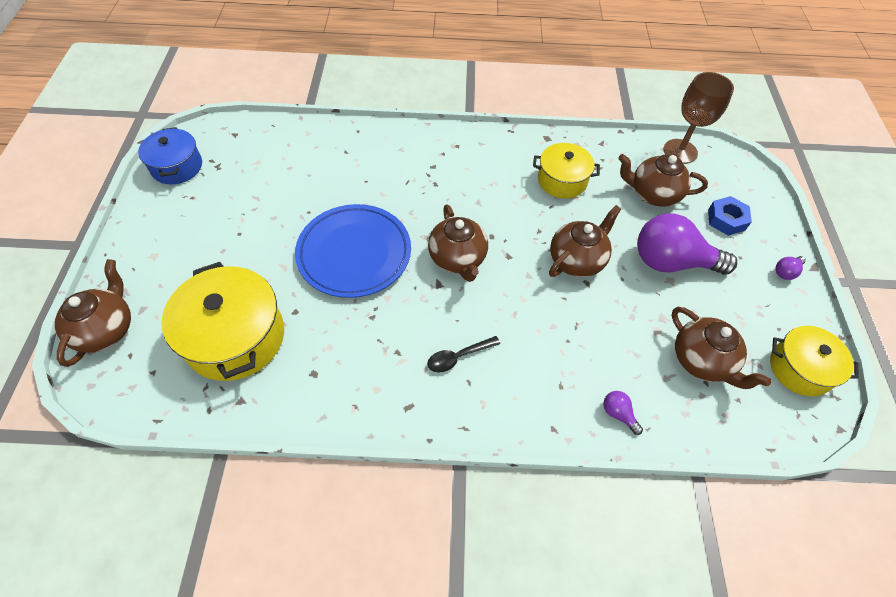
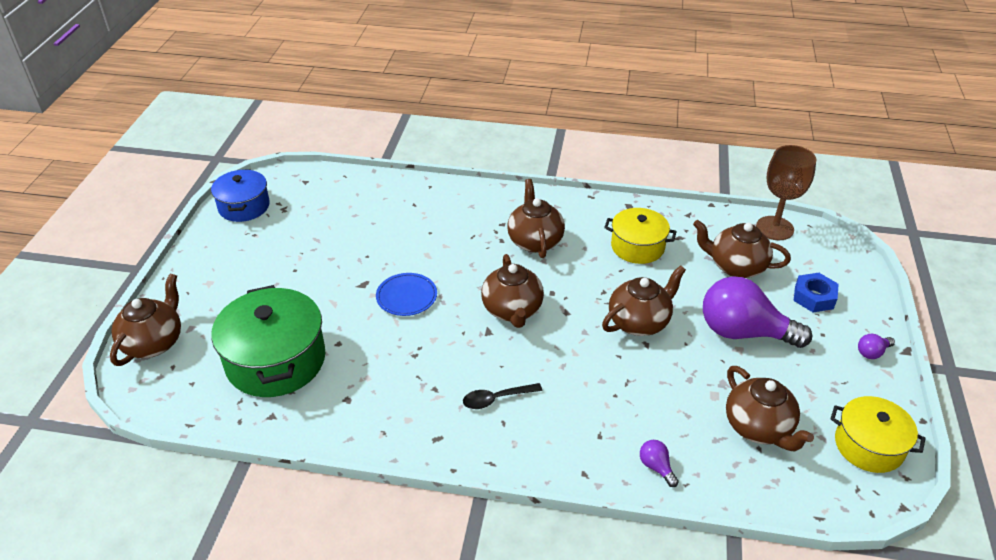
camera: 10 degrees right, 15 degrees down
(235, 337) = (276, 360): yellow pot -> green pot
(354, 253) = (406, 297): blue plate -> blue plate, size x0.52
(466, 182) = (535, 241): none -> brown teapot

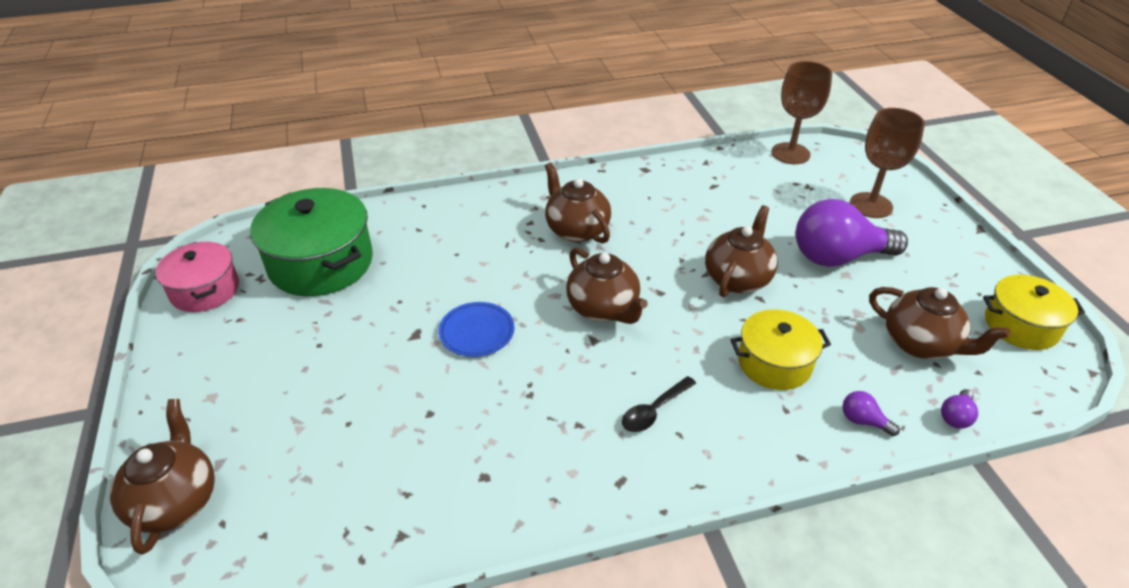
camera: 25 degrees left, 0 degrees up
(244, 206) = (205, 290): blue pot -> pink pot
(276, 360) = (363, 462): green pot -> green pot (321, 263)
(637, 247) = (681, 206): yellow pot -> yellow pot (774, 363)
(736, 266) = (784, 198): brown teapot -> none
(814, 297) = (871, 205): blue nut -> brown goblet
(872, 352) = (955, 239): purple light bulb -> purple light bulb (955, 417)

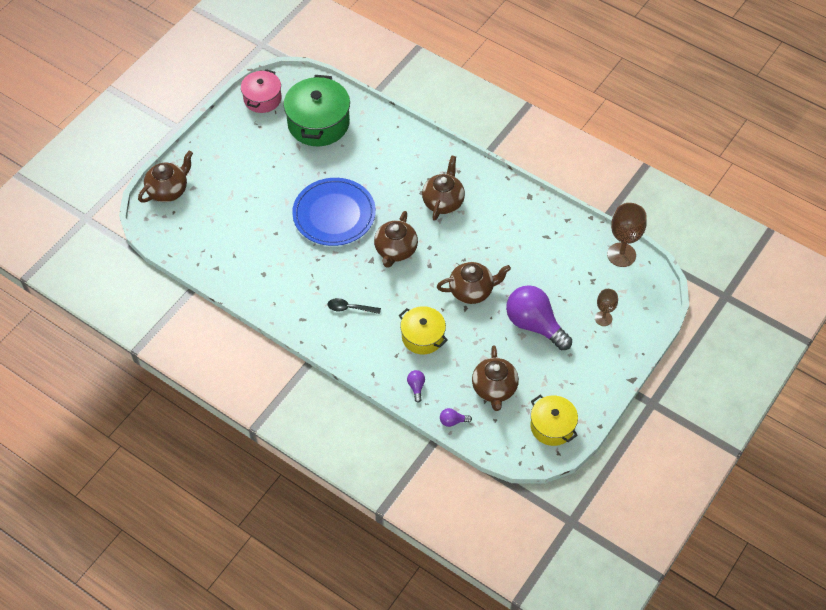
camera: 50 degrees right, 15 degrees up
(477, 332) = (334, 214): blue plate -> blue plate, size x1.93
(871, 205) = (603, 318): brown goblet -> brown goblet, size x0.59

